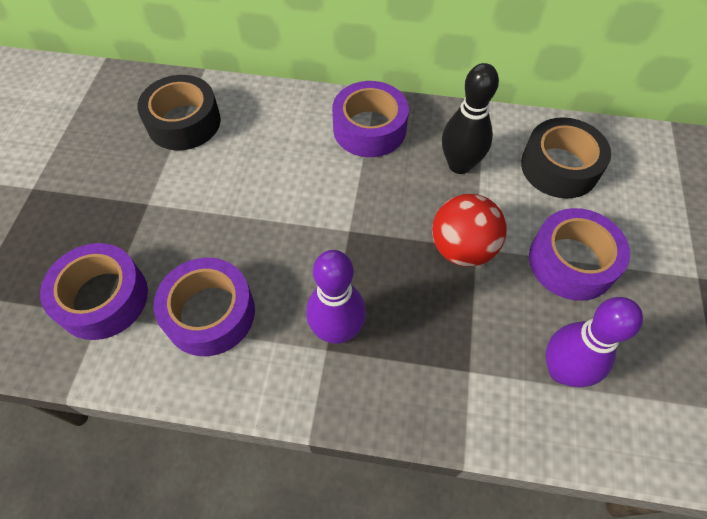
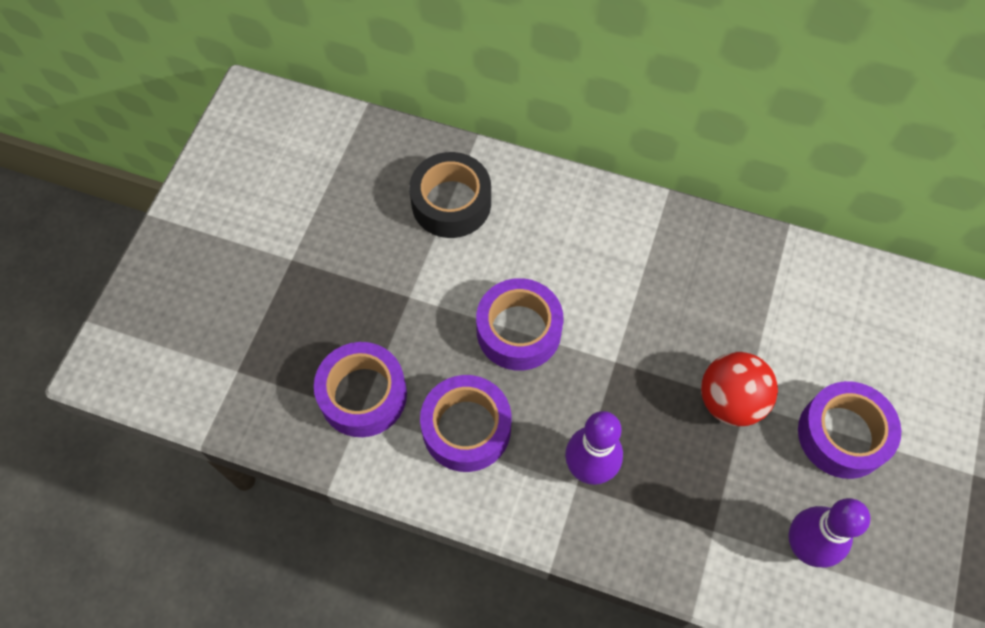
camera: 10 degrees right, 5 degrees up
(369, 128) = (653, 242): purple tape -> purple tape (518, 331)
(459, 165) = (745, 303): black bowling pin -> none
(559, 167) = (856, 323): black tape -> none

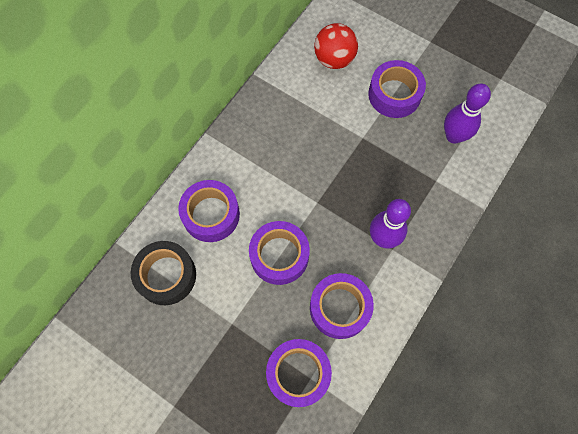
camera: 75 degrees left, 5 degrees up
(550, 230) = (211, 214): none -> purple tape
(730, 401) = (360, 145): red ball -> red ball (334, 59)

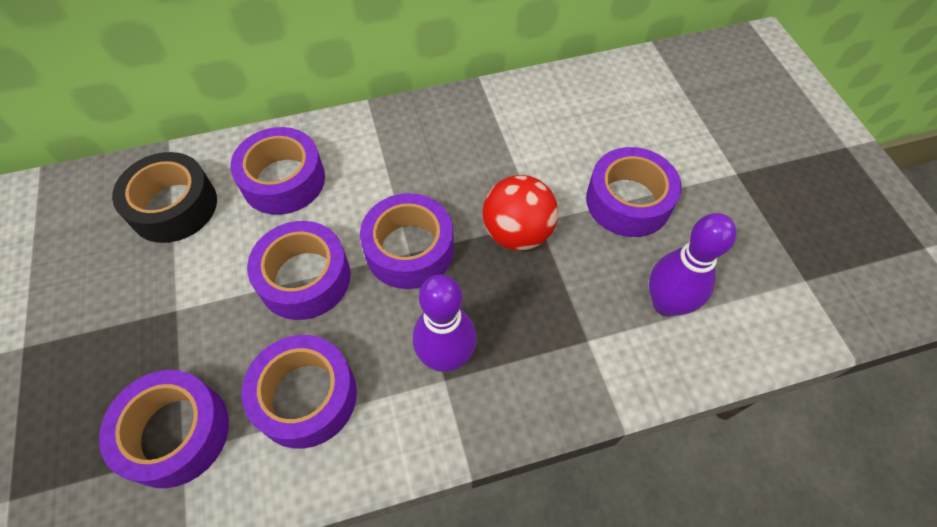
camera: 40 degrees right, 10 degrees down
(315, 200) = (409, 249): none -> purple tape
(334, 59) = (587, 117): red ball -> red ball (517, 233)

